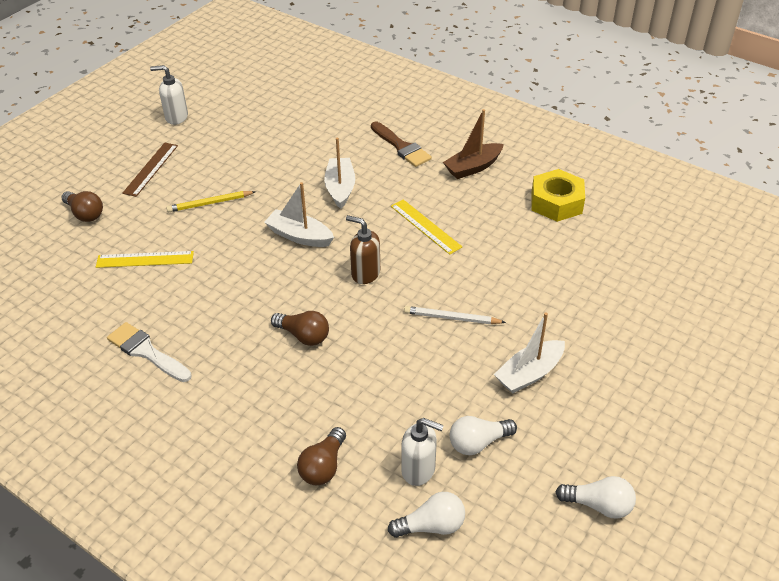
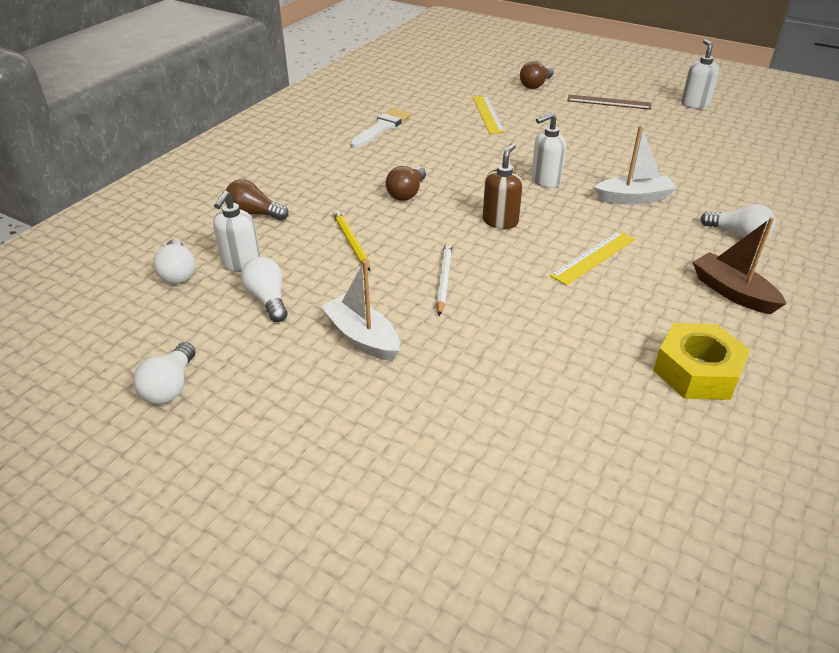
camera: 85 degrees right, 5 degrees down
(210, 203) = (573, 133): yellow pencil -> yellow pencil (351, 242)
(299, 236) = (545, 181): white boat -> white soap dispenser
(401, 147) = (738, 234): brown brush -> white light bulb

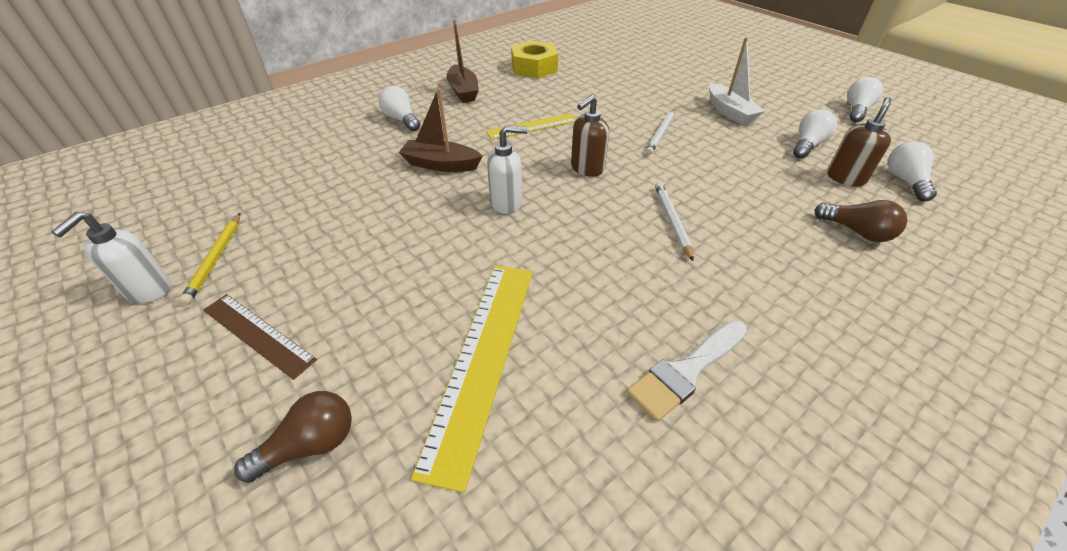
camera: 160 degrees left, 5 degrees up
(241, 264) = (845, 178): white soap dispenser -> brown soap dispenser
(268, 300) = (807, 145): white light bulb -> white light bulb turned 135 degrees counterclockwise
(351, 242) = (739, 177): yellow pencil -> yellow pencil (215, 259)
(407, 193) = (672, 221): brown light bulb -> white pencil
(487, 114) = (483, 358): yellow ruler -> yellow ruler, size x1.65
(633, 198) = (441, 164): white boat -> brown boat

